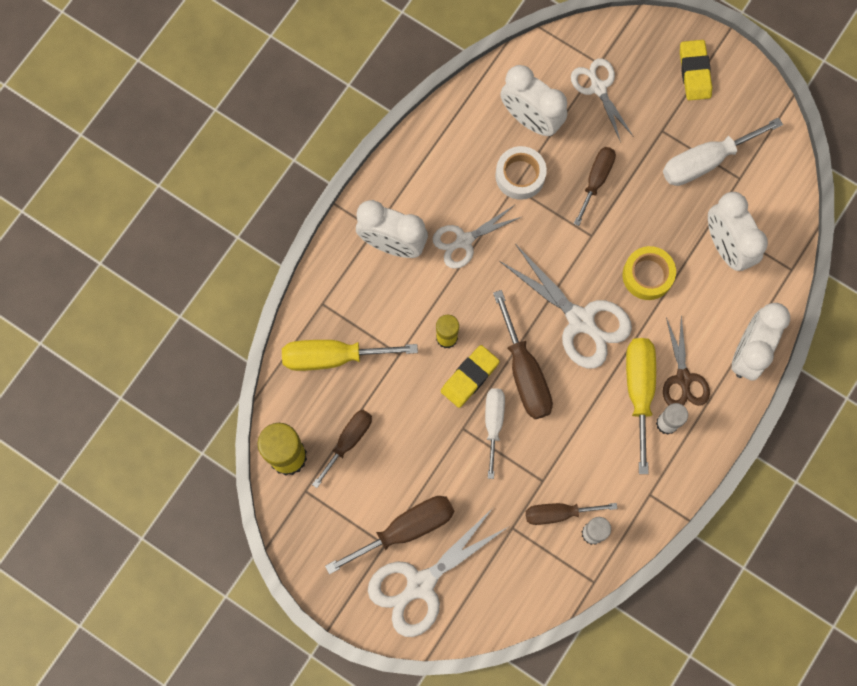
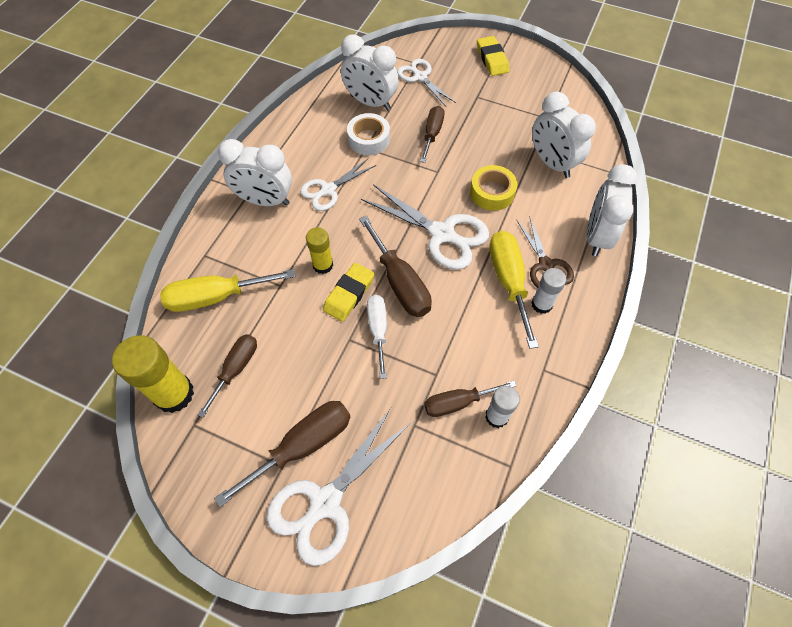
camera: 10 degrees left, 15 degrees down
(706, 161) = (517, 111): white screwdriver -> none

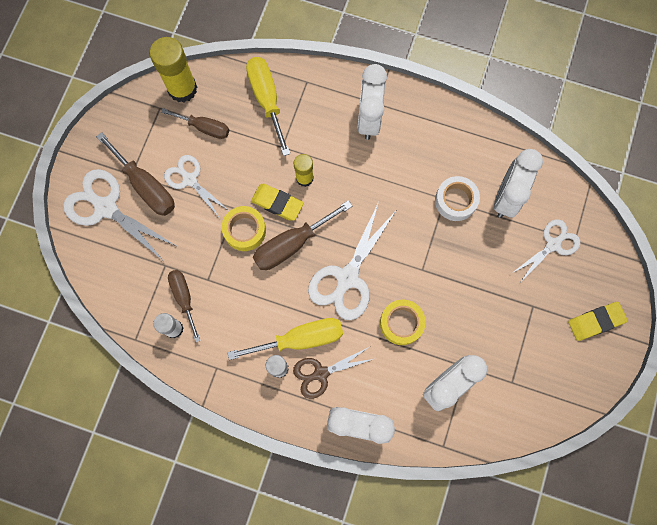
camera: 85 degrees right, 15 degrees up
(328, 190) = (387, 171): white scissors -> white scissors (189, 179)
(378, 330) = (244, 230): white screwdriver -> yellow tape
(432, 134) = (471, 262): brown screwdriver -> none

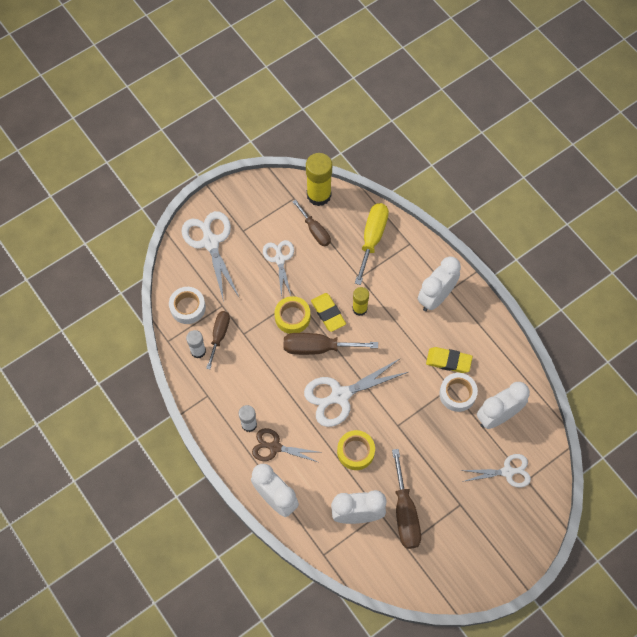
camera: 35 degrees right, 10 degrees down
(131, 291) = (188, 307): none -> white tape
(146, 186) = (247, 245): brown screwdriver -> brown screwdriver (405, 513)
(300, 339) = (278, 415): yellow screwdriver -> none
(595, 322) = (499, 547): yellow eraser -> yellow eraser (448, 361)

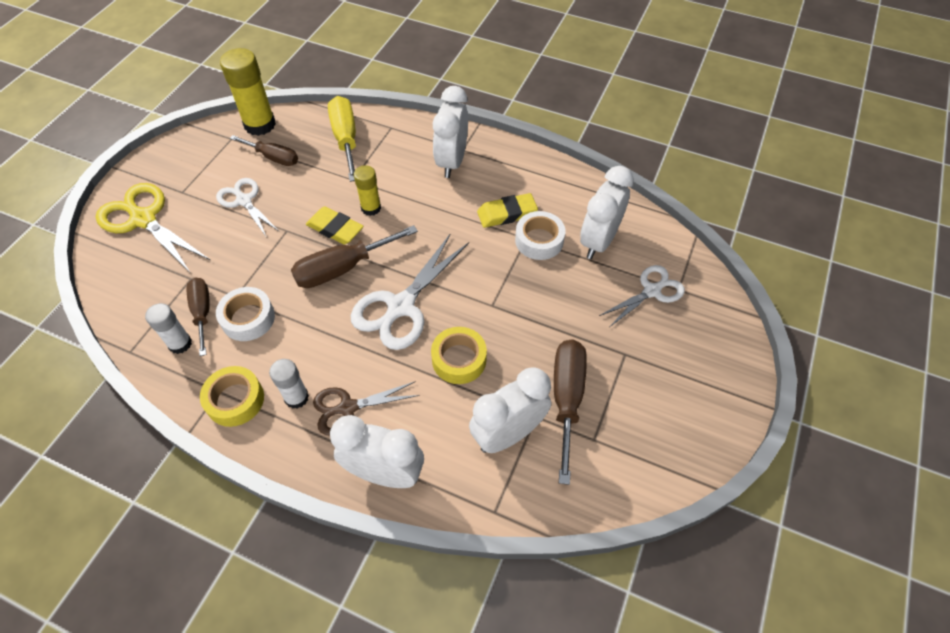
camera: 30 degrees left, 10 degrees down
(188, 307) = (142, 300): white tape -> white tape (248, 318)
(210, 242) = (143, 219): white scissors -> yellow scissors
(292, 317) = (292, 251): yellow tape -> yellow tape (235, 400)
(405, 513) = (566, 399): brown screwdriver -> brown screwdriver turned 135 degrees counterclockwise

